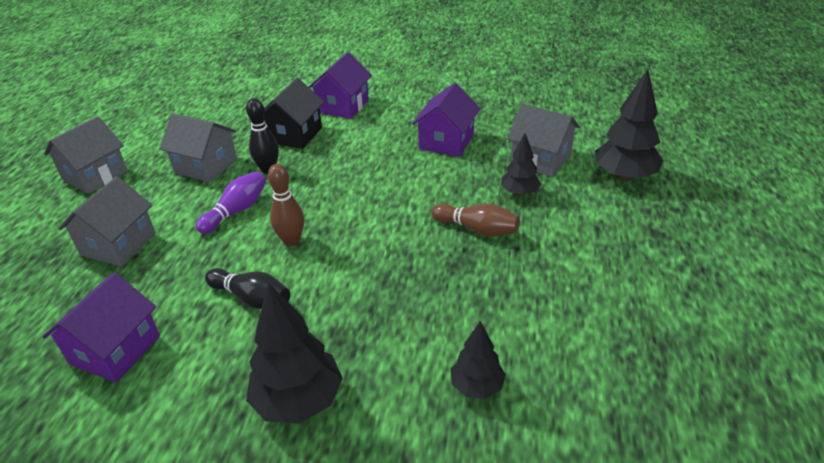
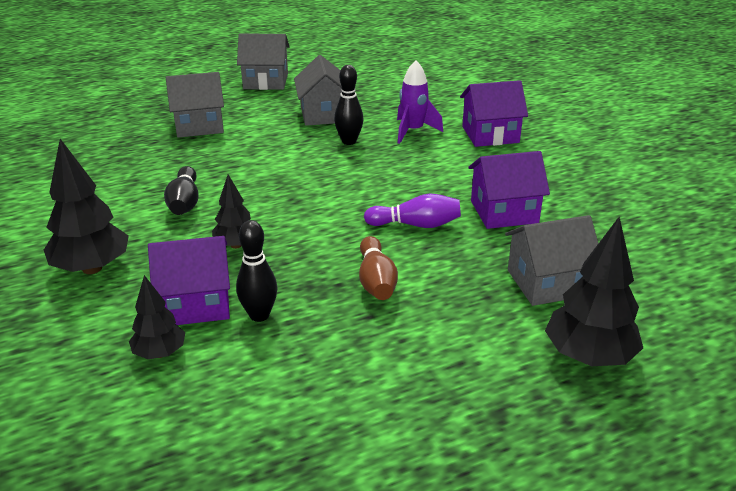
camera: 55 degrees right, 5 degrees down
(115, 350) = (96, 174): purple house -> purple house (196, 303)
(236, 211) = (280, 152): purple bowling pin -> purple bowling pin (416, 225)
(292, 241) = (266, 191): brown bowling pin -> none
(294, 135) = (413, 131): black house -> purple rocket
(470, 306) = (259, 315): none -> black bowling pin
(519, 193) = (466, 288): black tree -> black tree (236, 245)
(541, 159) = (547, 283): grey house -> grey house turned 75 degrees clockwise

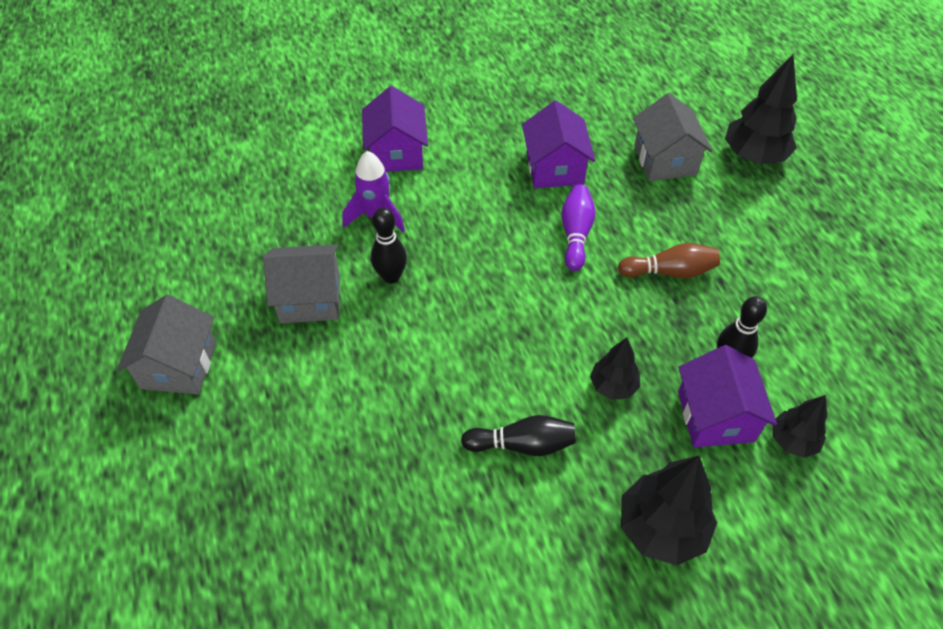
camera: 85 degrees left, 20 degrees up
(199, 125) = (311, 445): grey house -> none

